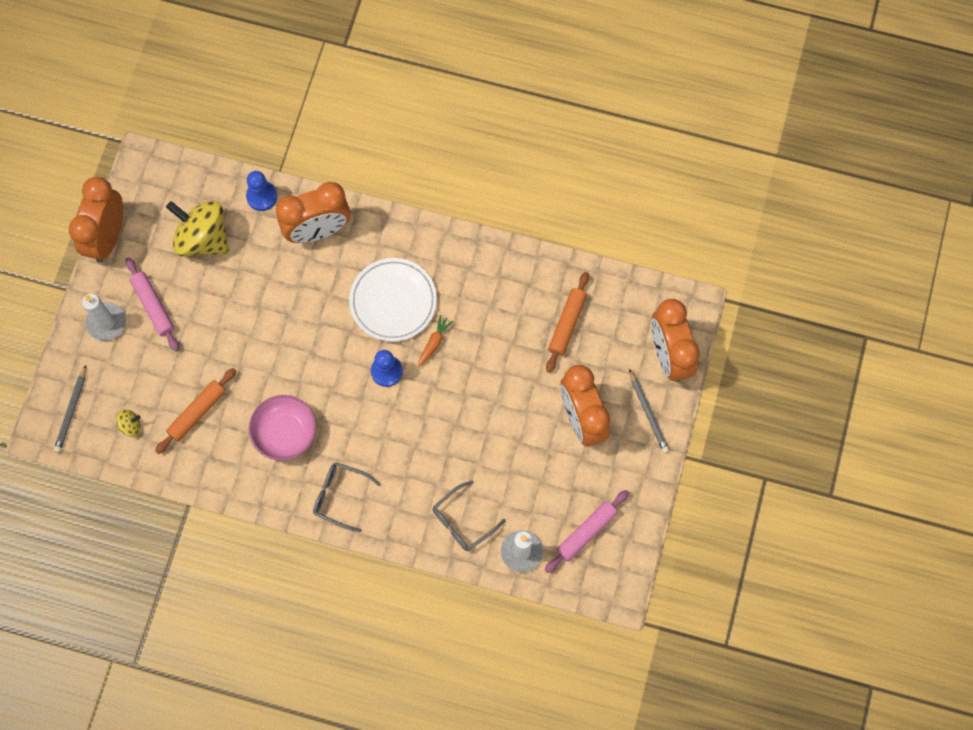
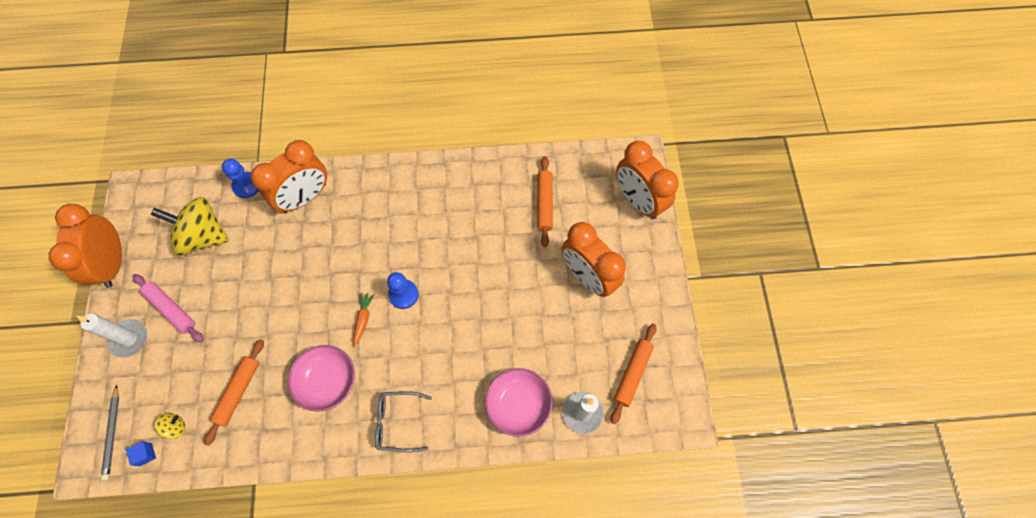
camera: 20 degrees left, 5 degrees down
(97, 441) = (145, 454): none -> blue cube
(393, 301) = (389, 234): white plate -> none
(434, 343) = (437, 256): orange carrot -> orange carrot (363, 319)
(462, 522) = (518, 405): grey glasses -> pink bowl
(586, 532) = (632, 374): pink rolling pin -> orange rolling pin
(648, 413) = (641, 252): grey pencil -> none

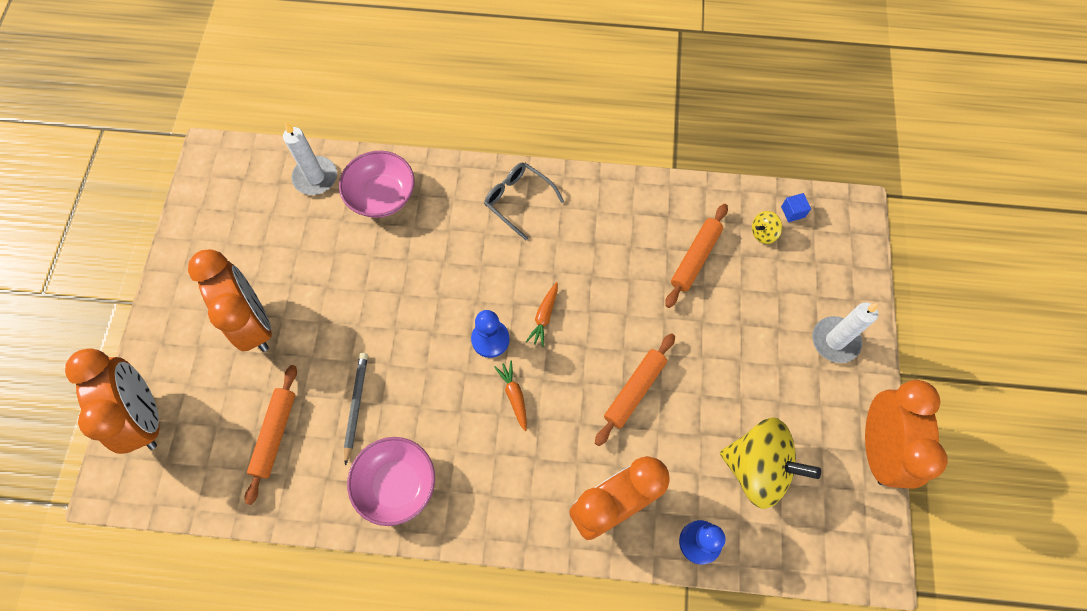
camera: 170 degrees left, 0 degrees up
(112, 434) = (833, 237): grey pencil -> grey pencil (356, 406)
(171, 310) = (787, 369): pink rolling pin -> none
(327, 381) = (592, 253): pink bowl -> pink bowl (396, 484)
(380, 256) = (514, 396): none -> orange carrot
(397, 422) = (517, 200): grey glasses -> grey glasses turned 150 degrees counterclockwise
(632, 374) = (246, 206): orange rolling pin -> orange rolling pin (635, 391)

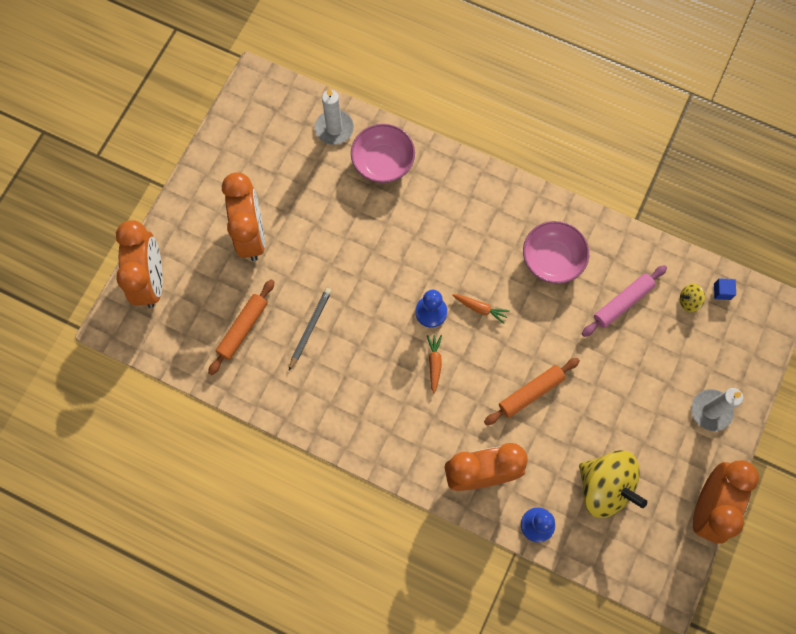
camera: 20 degrees right, 5 degrees up
(396, 484) = (322, 399): pink bowl -> pink bowl (552, 259)
(517, 200) = (493, 203): grey glasses -> none
(544, 317) = (480, 308): orange carrot -> orange carrot turned 105 degrees counterclockwise
(695, 258) = (622, 303): orange rolling pin -> pink rolling pin

